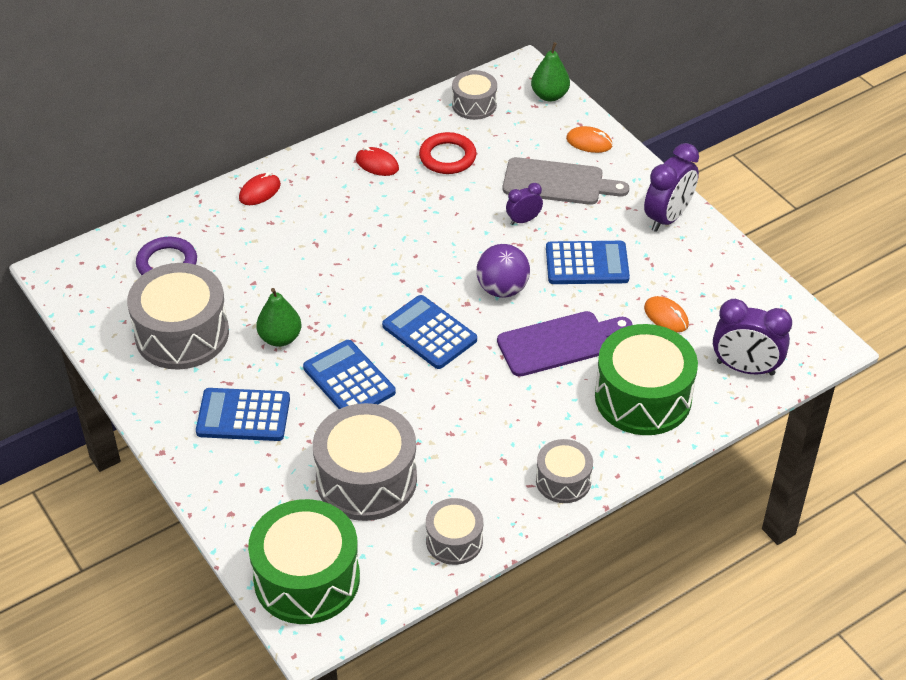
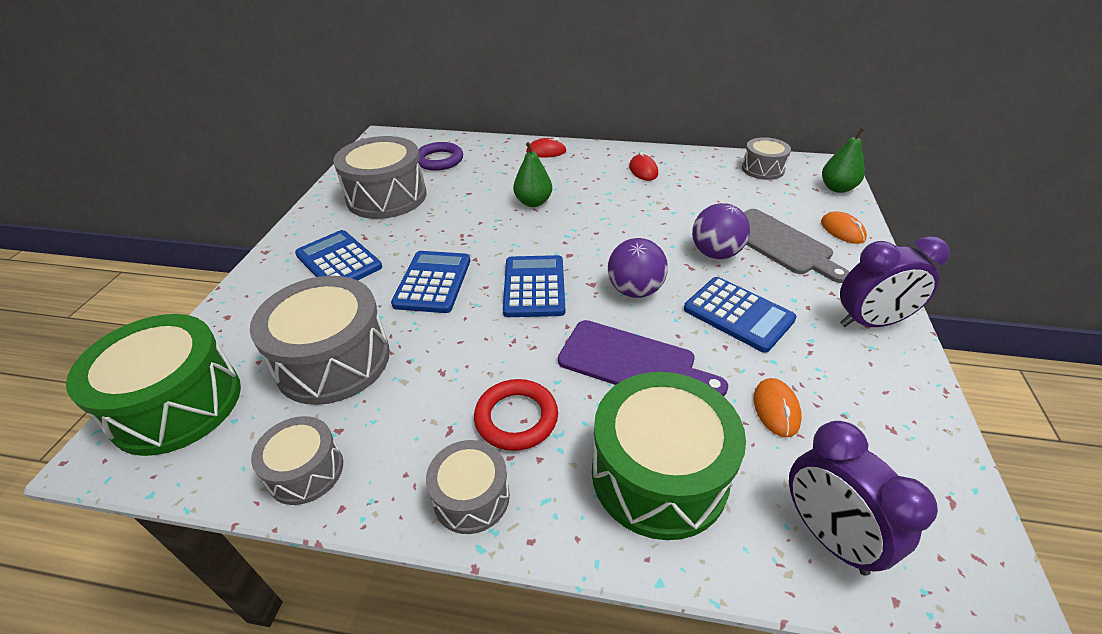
camera: 45 degrees right, 5 degrees down
(280, 338) = (433, 230): green pear -> green pear (533, 202)
(447, 157) = (702, 188): red ring -> red ring (516, 418)
(523, 220) = (715, 253): purple clock -> purple ball

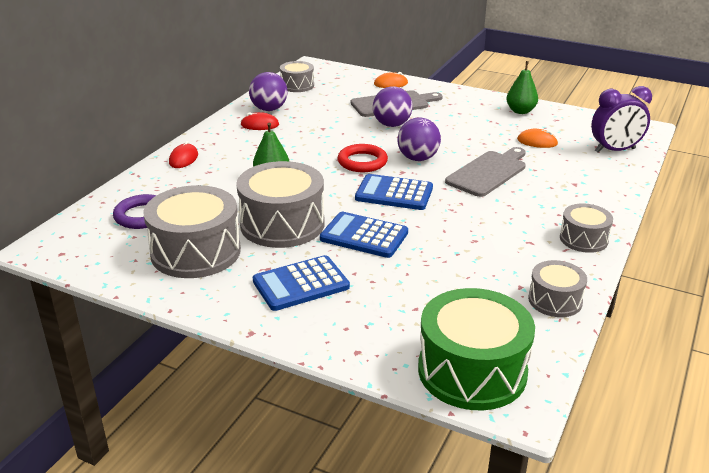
camera: 75 degrees left, 10 degrees down
(333, 360) = (445, 288): grey drum -> grey drum (282, 224)
(516, 418) = (525, 217): red ring -> red ring (362, 162)
(632, 362) = (488, 172): purple cutting board -> grey cutting board
(659, 474) = (575, 181): green drum -> none
(685, 167) = (269, 109): none -> purple ball
(738, 314) = (457, 133): blue calculator -> none
(837, 188) = (342, 71): green pear -> green pear (520, 111)
(870, 322) = (479, 101): purple clock -> none

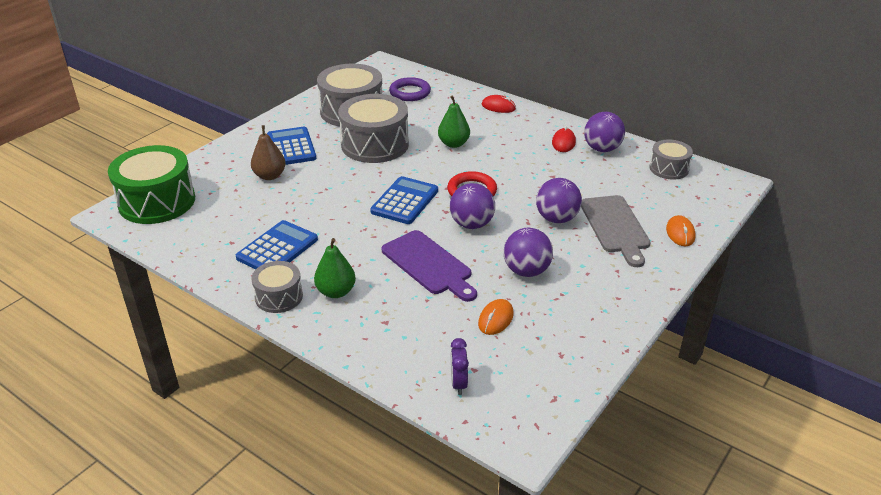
camera: 100 degrees right, 5 degrees up
(364, 236) = (341, 178): blue calculator -> blue calculator (277, 249)
(375, 287) = (270, 176): none -> brown pear
(471, 133) = (526, 271): none -> purple ball
(488, 172) = (429, 264): grey cutting board -> purple cutting board
(520, 111) = (590, 327): green pear -> green pear (336, 292)
(555, 300) = (203, 255): grey drum -> none
(615, 150) = (458, 383): purple clock -> purple clock, size x0.55

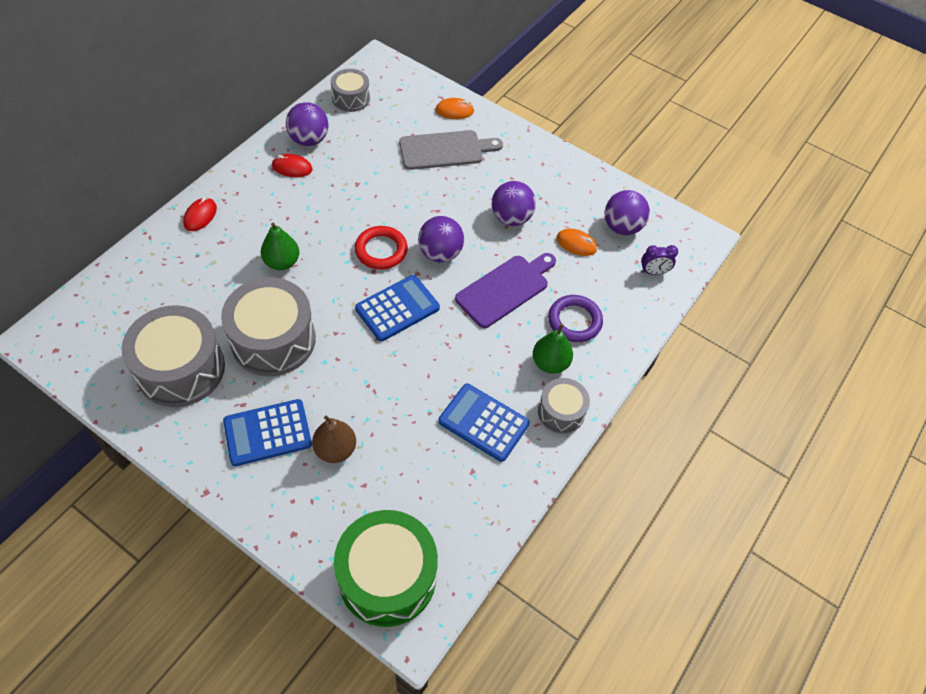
camera: 95 degrees left, 20 degrees up
(405, 201) = (397, 308): blue calculator -> blue calculator turned 120 degrees clockwise
(410, 92) = (141, 304): purple ring -> purple ring (574, 321)
(556, 218) = (432, 189): purple ball -> purple ball (622, 227)

